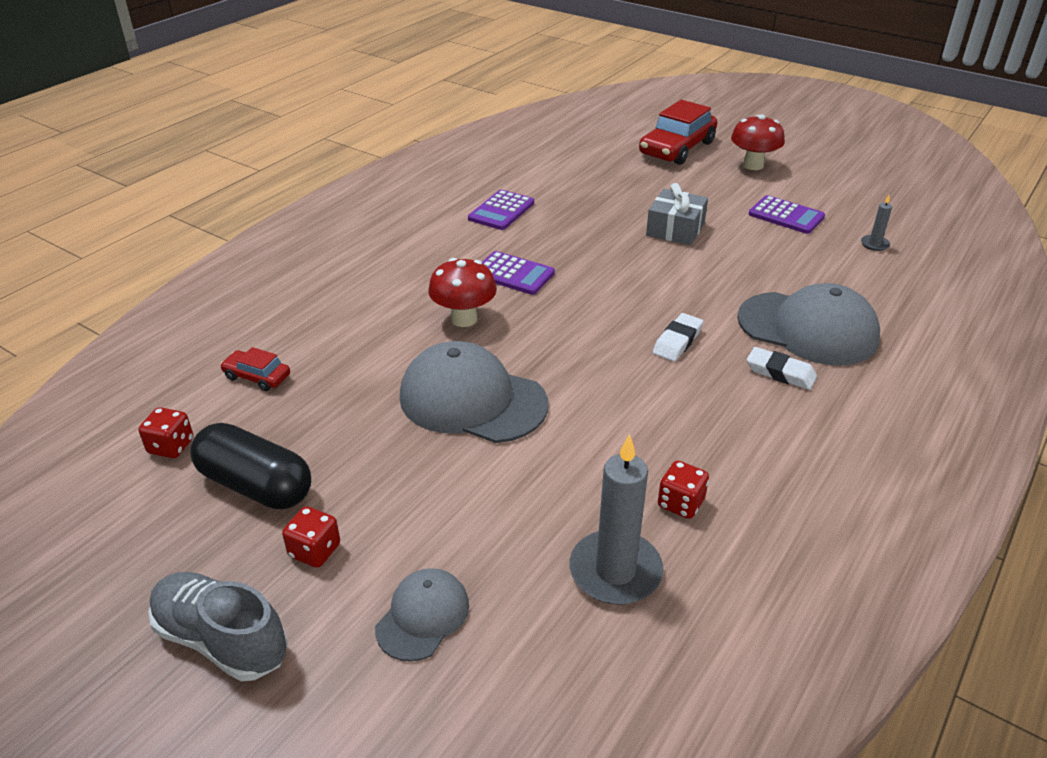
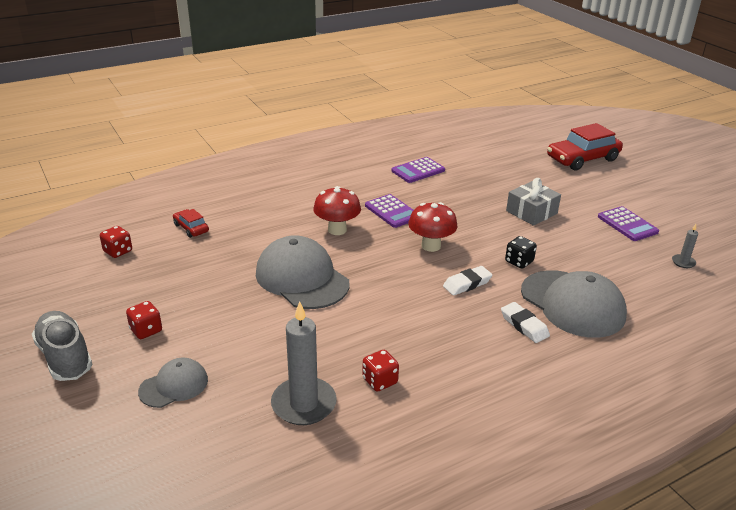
camera: 25 degrees right, 5 degrees down
(255, 485) = (144, 286): black capsule -> none
(711, 295) = (519, 262): none -> black dice
(753, 165) = (633, 184): red mushroom -> red mushroom (431, 246)

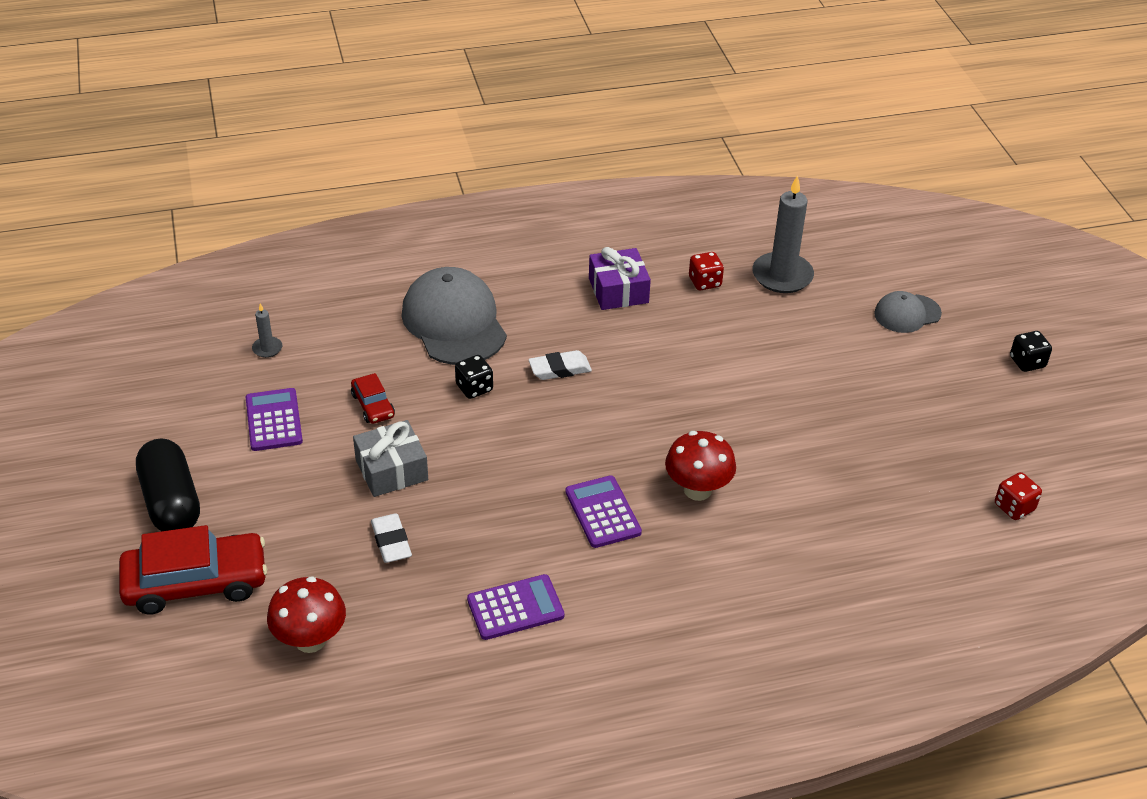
camera: 165 degrees left, 10 degrees up
(65, 357) = (1027, 362): grey shoe -> black dice
(146, 330) = (947, 378): red dice -> none
(191, 228) = (915, 535): red car -> red car (373, 405)
(302, 278) = (762, 415): grey cap -> none
(431, 246) = (575, 435): red mushroom -> red mushroom (310, 640)
(456, 357) = (618, 290): none -> purple gift
(524, 325) = (527, 308): white eraser -> white eraser (391, 542)
(634, 183) = (171, 502): none -> black capsule

